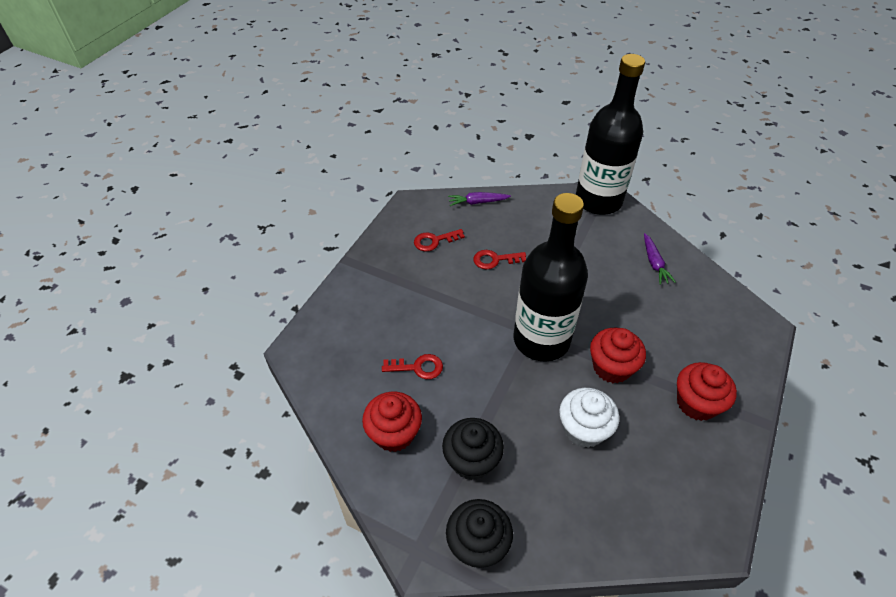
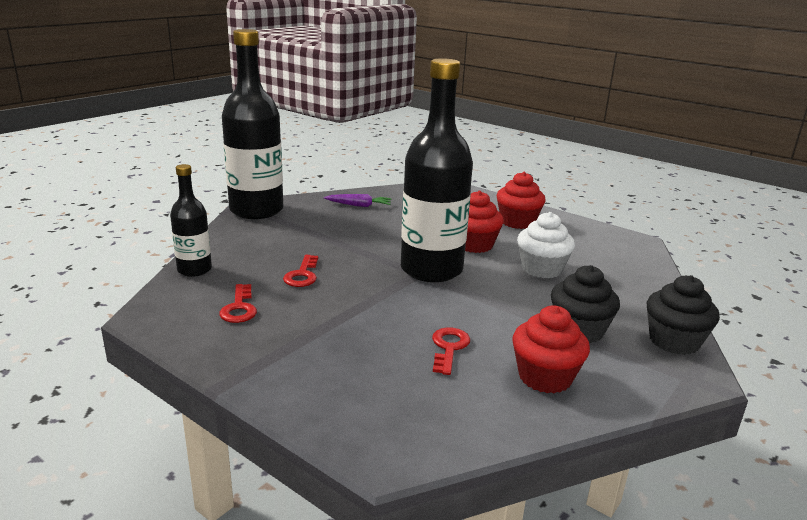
camera: 80 degrees left, 25 degrees down
(478, 202) = (194, 270): purple carrot -> black bottle

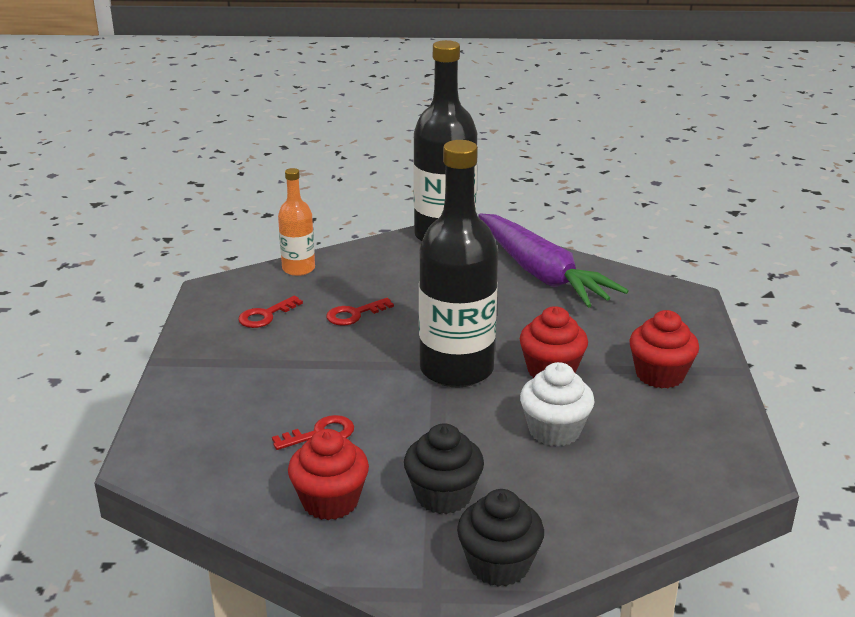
camera: 55 degrees right, 5 degrees up
(194, 270) = (298, 269): black bottle -> orange bottle
(359, 205) = (541, 273): purple carrot -> purple carrot, size x2.46

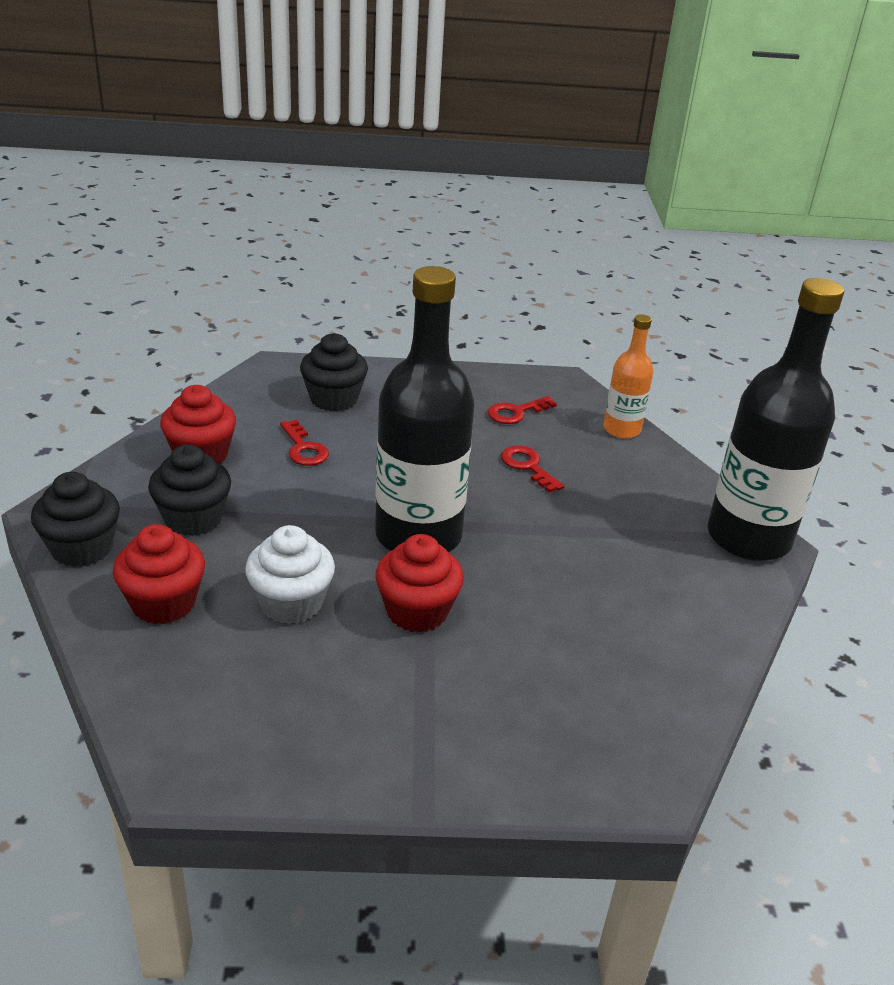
camera: 85 degrees right, 5 degrees up
(225, 418) = (334, 399): none -> black cupcake
(265, 315) = (516, 412): red key -> red key turned 75 degrees counterclockwise
(541, 273) = (669, 623): purple carrot -> none
(660, 375) = (409, 716): red cupcake -> red cupcake (163, 603)

